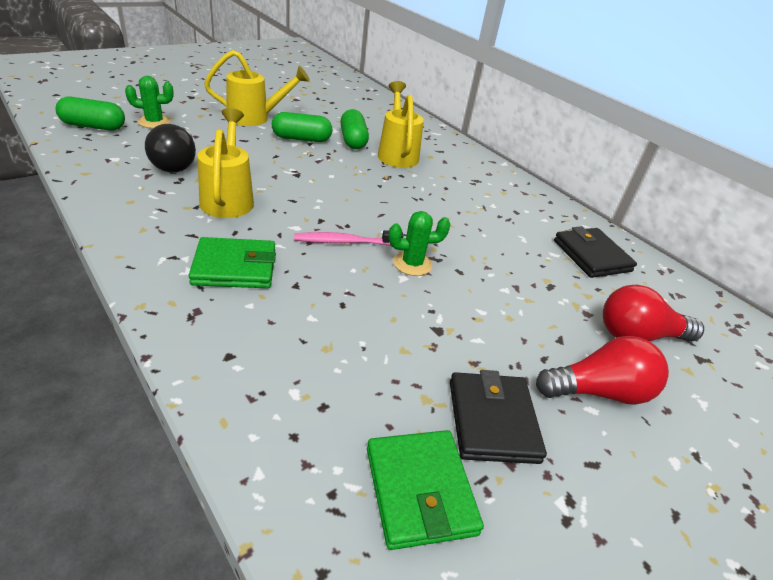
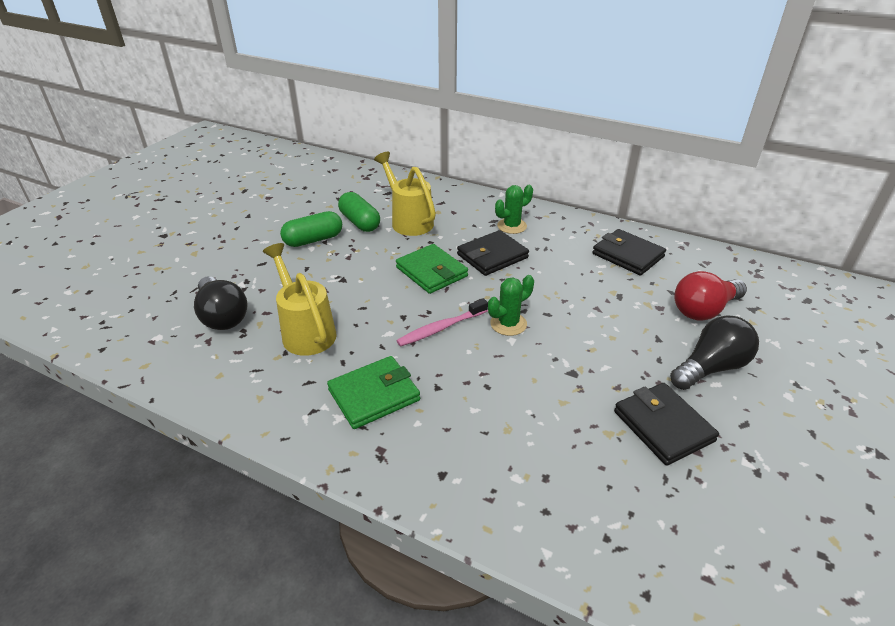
camera: 20 degrees left, 0 degrees up
(93, 127) = (98, 311): green capsule -> none
(154, 122) = (156, 280): green cactus -> green cactus (512, 226)
(255, 118) = (250, 234): yellow watering can -> none
(420, 490) = (658, 503): green wallet -> green wallet (431, 272)
(449, 206) = (492, 256): none -> black wallet
(599, 391) = (710, 367): red light bulb -> black light bulb

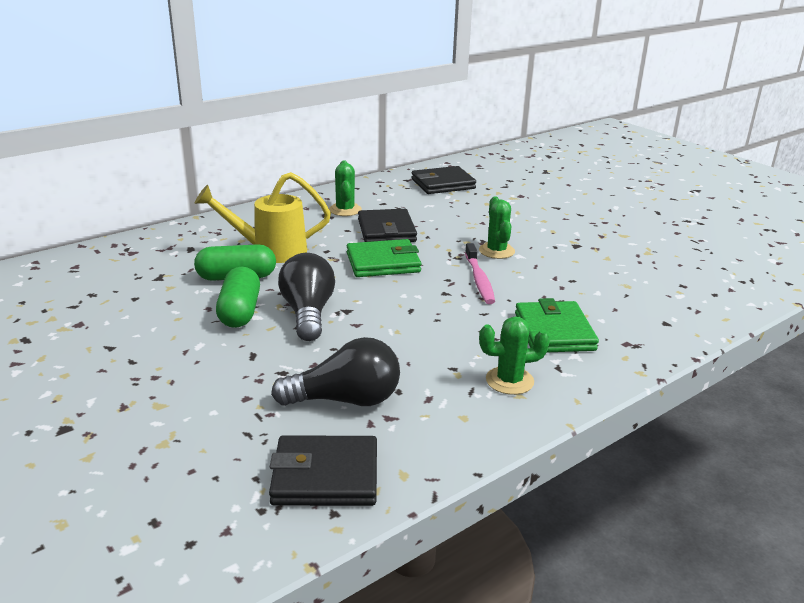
camera: 65 degrees left, 10 degrees down
(278, 386) = (509, 381): none -> green cactus
(305, 330) = (424, 349): yellow watering can -> none
(663, 426) = (649, 234): black wallet -> black wallet (325, 476)
(704, 310) = (535, 184): red light bulb -> none
(710, 367) = (599, 203): black light bulb -> black light bulb (308, 313)

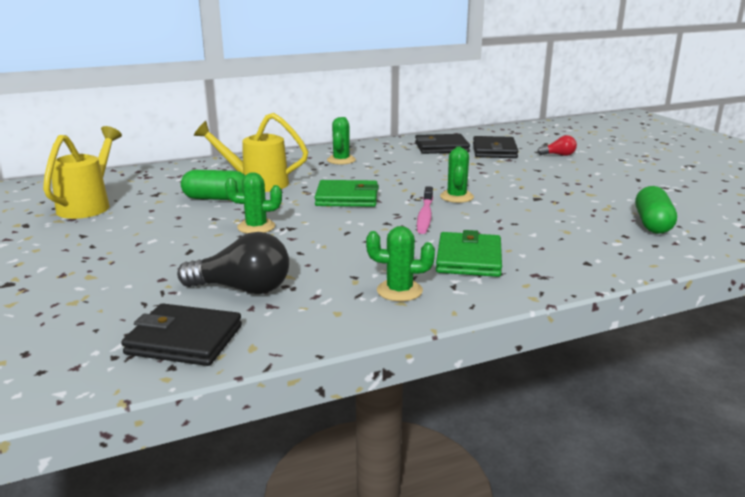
camera: 15 degrees right, 5 degrees down
(87, 302) = (89, 205): none -> yellow watering can
(240, 312) = (201, 221): green capsule -> green capsule (652, 224)
(308, 313) = (256, 227): black light bulb -> green cactus
(386, 231) = (366, 176): black wallet -> black wallet (494, 151)
(567, 186) = (559, 155): none -> red light bulb

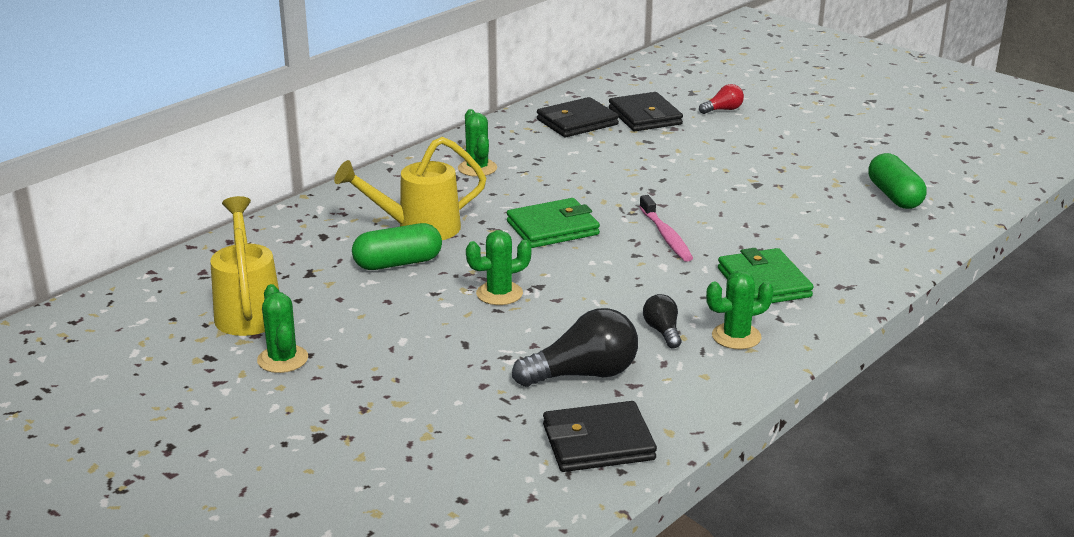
camera: 25 degrees left, 5 degrees up
(343, 274) = (662, 331): none -> black light bulb
(456, 197) = (672, 200): green cactus -> green cactus (282, 359)

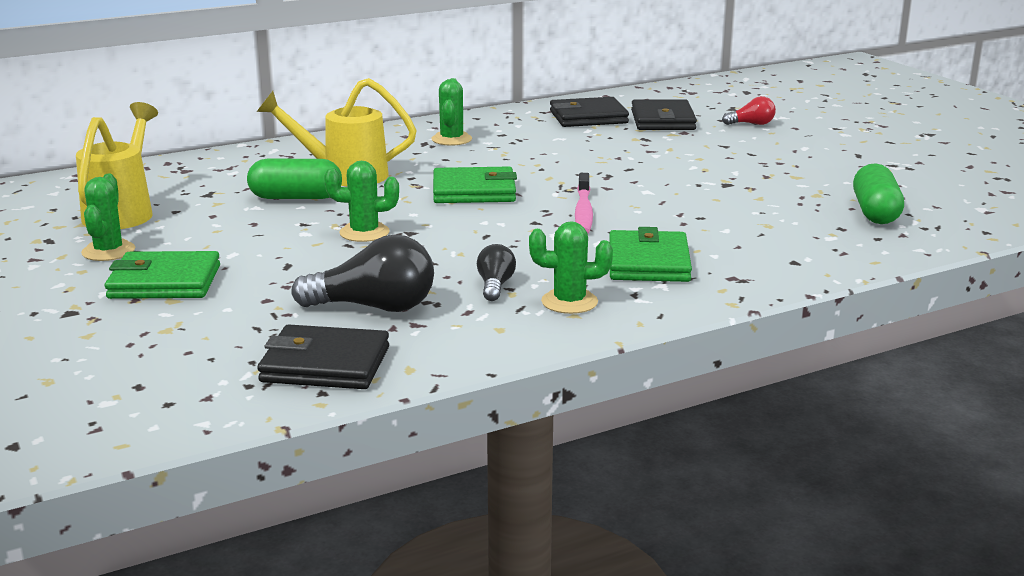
camera: 20 degrees right, 5 degrees down
(372, 384) = (164, 282): none -> green wallet

